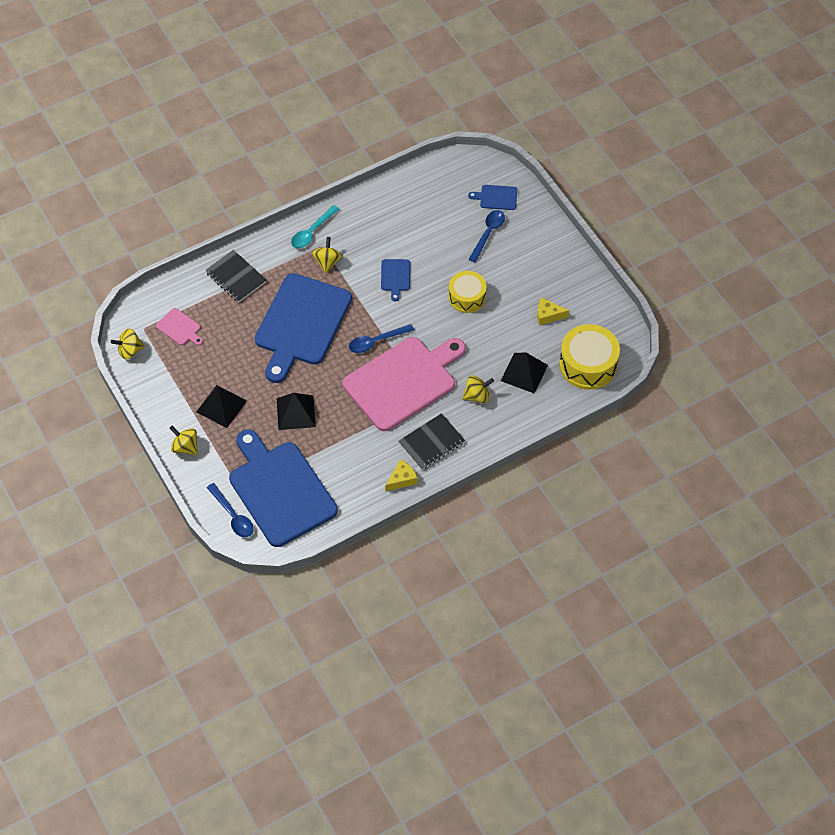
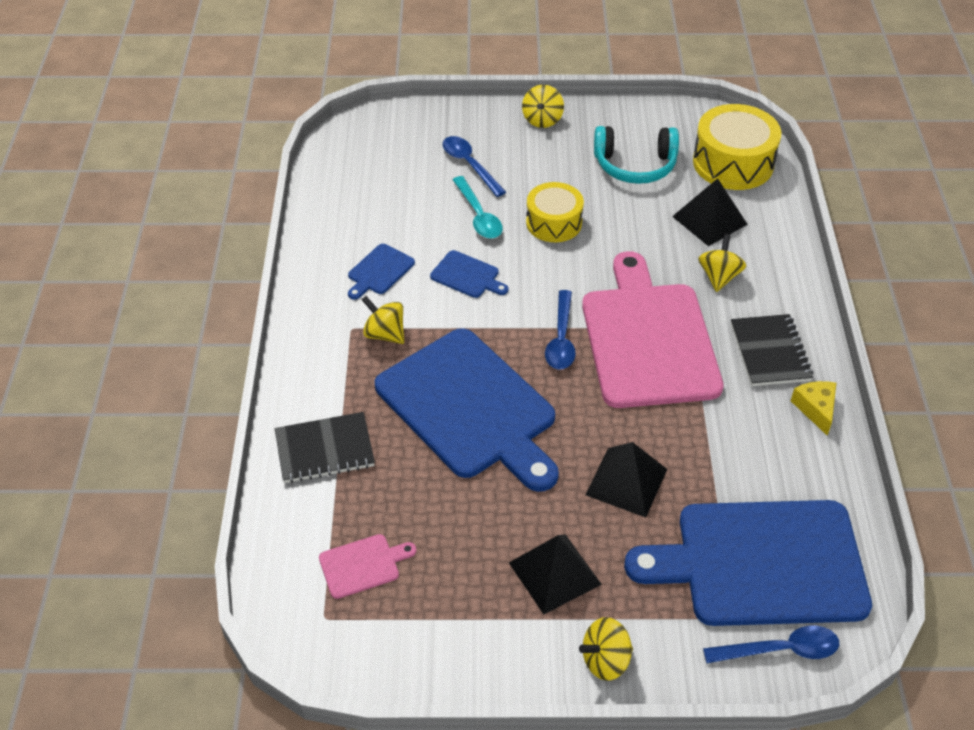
camera: 60 degrees left, 10 degrees down
(130, 351) = (355, 659): yellow spinning top -> yellow spinning top (542, 120)
(312, 232) = (318, 329): turquoise spoon -> turquoise spoon (478, 216)
(496, 197) = (420, 136): blue cutting board -> blue cutting board (379, 271)
(548, 315) = (635, 165): yellow cheese -> turquoise headphones

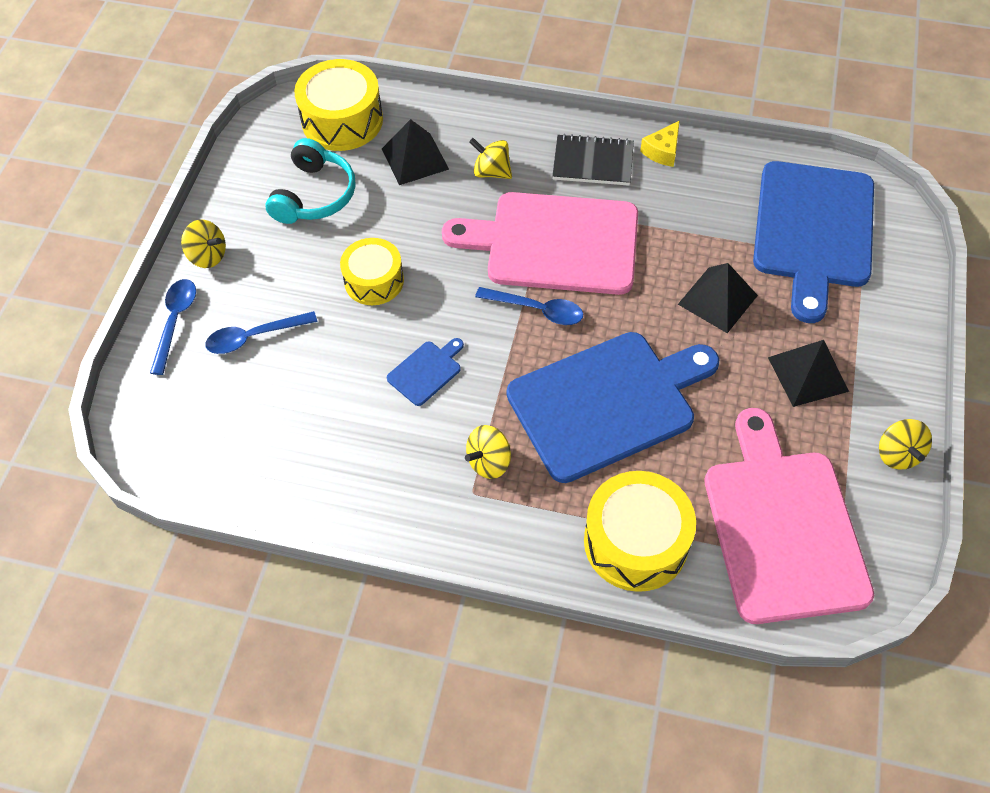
camera: 75 degrees left, 10 degrees up
(324, 450) = (636, 542): black notebook -> yellow drum
(363, 565) = (782, 526): pink cutting board -> pink cutting board, size x2.47
(379, 271) = (393, 452): blue cutting board -> none
(478, 216) = (339, 344): turquoise spoon -> none
(605, 660) = (896, 357): yellow spinning top -> yellow spinning top (898, 454)
(780, 650) = (894, 241): blue spoon -> blue spoon (175, 321)
(816, 409) = (662, 151): yellow cheese -> yellow cheese turned 60 degrees counterclockwise

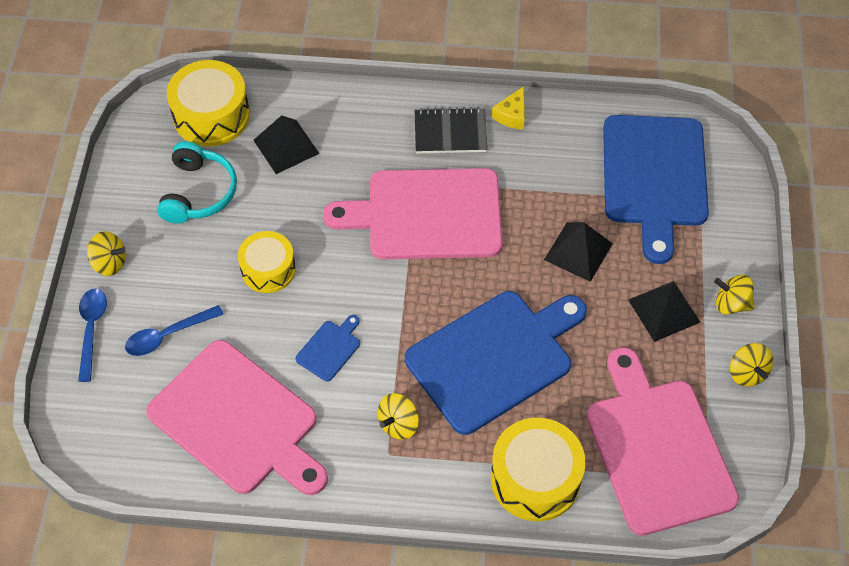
camera: 10 degrees left, 0 degrees up
(313, 436) = (238, 421): none -> pink cutting board
(491, 172) = (359, 152): yellow spinning top -> yellow spinning top (731, 304)
(537, 310) = (420, 280): blue spoon -> none

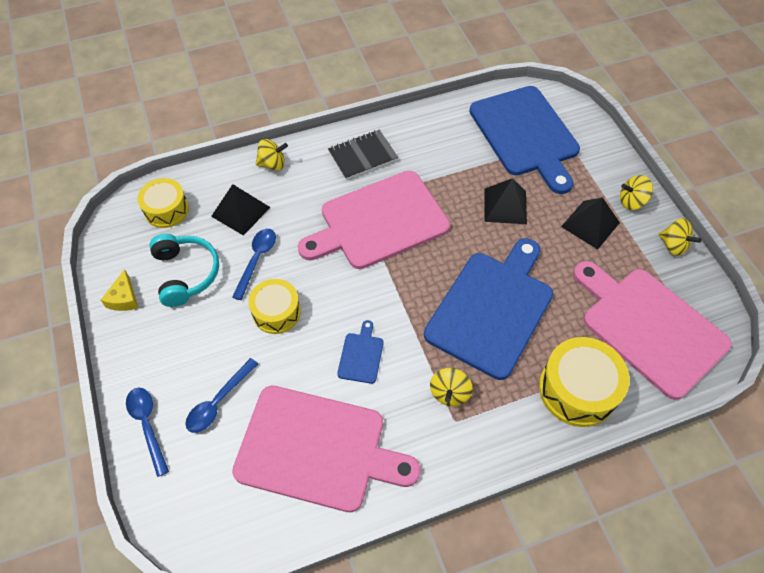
camera: 25 degrees left, 0 degrees up
(109, 263) = (136, 361): yellow spinning top -> yellow spinning top (272, 164)
(211, 115) = (166, 210): yellow drum -> yellow drum, size x0.66
(276, 206) = (257, 260): none -> blue spoon
(512, 115) = (400, 128): yellow cheese -> yellow cheese (124, 298)

